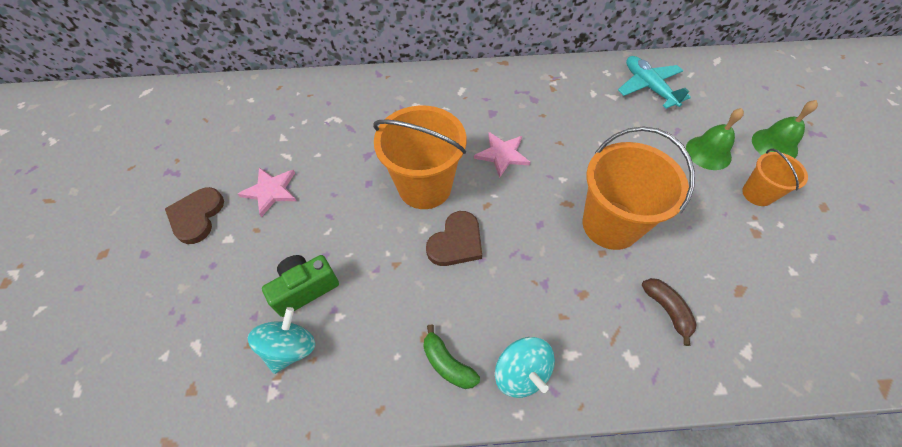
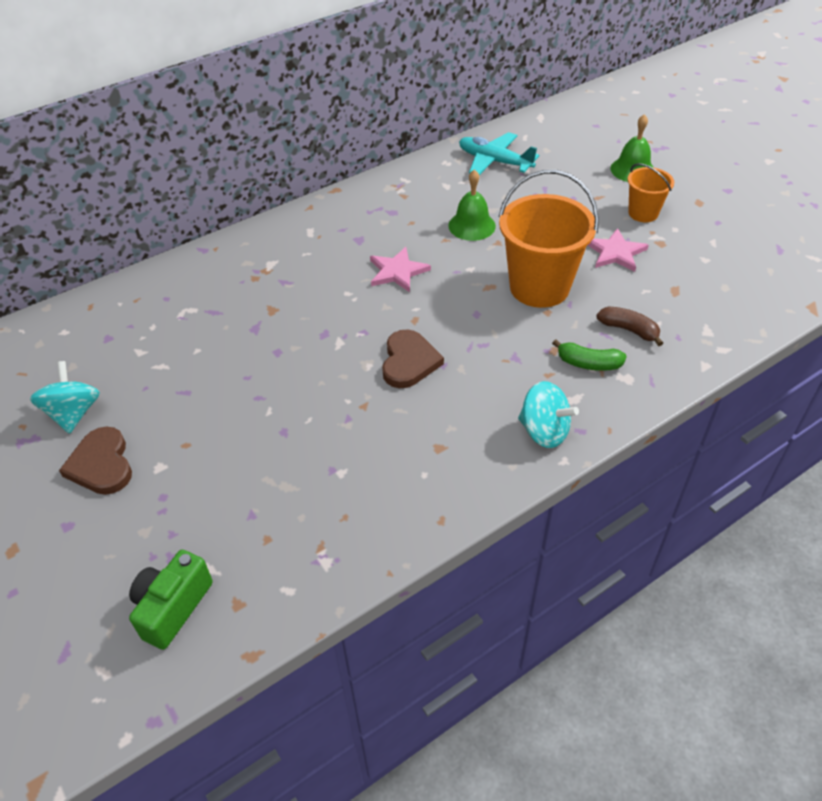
camera: 30 degrees left, 10 degrees down
(271, 191) = (171, 404): pink star -> pink star (615, 252)
(290, 348) = (313, 520): turquoise spinning top -> turquoise spinning top (73, 413)
(305, 289) = (286, 467): green camera -> green camera (172, 607)
(425, 187) = (340, 330): orange bucket -> none
(447, 364) = (475, 456): green banana -> green banana (588, 363)
(708, 152) = (583, 196): green bell -> green bell (472, 225)

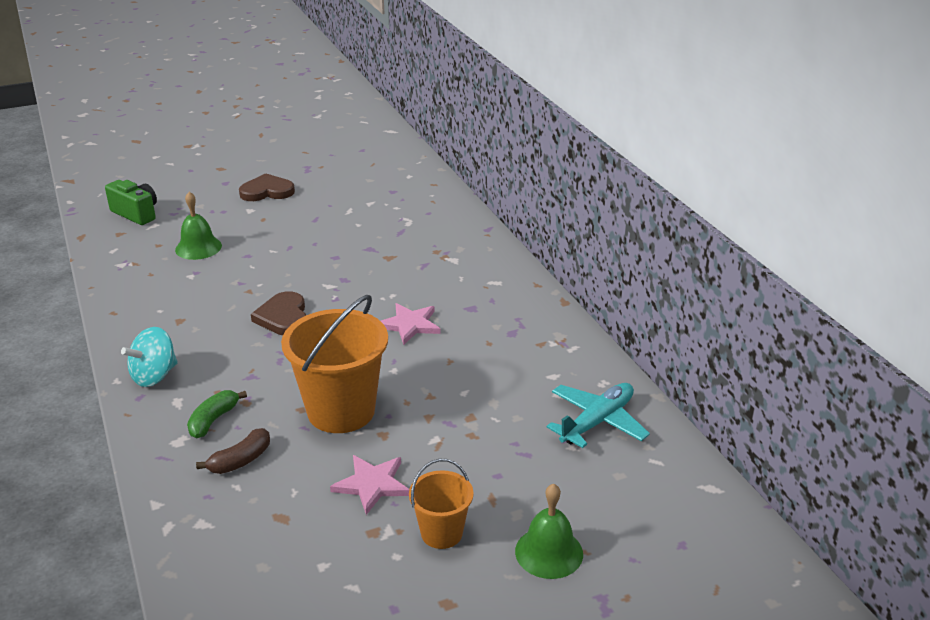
camera: 100 degrees right, 15 degrees down
(73, 413) = (321, 181): turquoise spinning top -> none
(409, 361) = (283, 317): brown heart -> brown heart turned 60 degrees clockwise
(472, 225) = (467, 382): green bell -> green bell (198, 247)

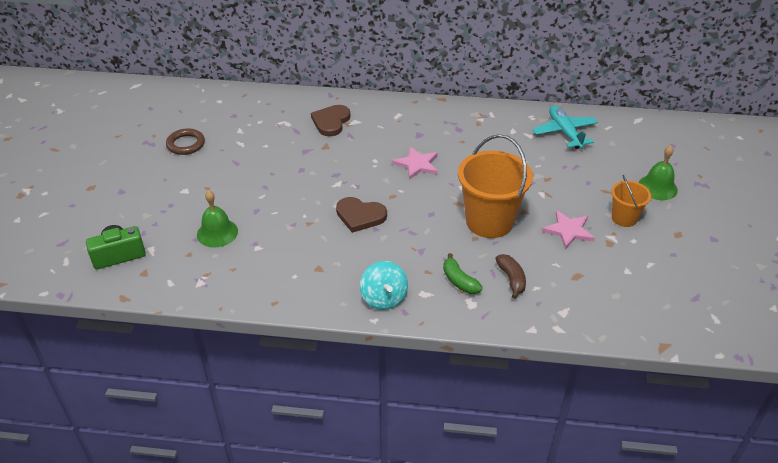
camera: 60 degrees left, 10 degrees up
(267, 191) = (163, 173): brown heart -> brown heart (331, 122)
(321, 185) = (186, 144): none -> brown ring

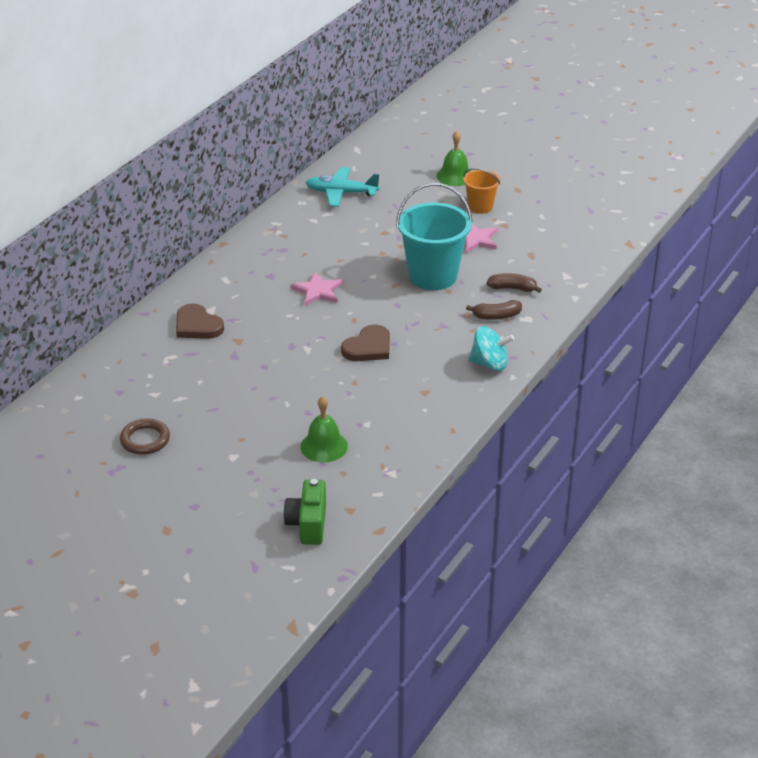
camera: 65 degrees left, 5 degrees down
(459, 281) = (496, 316): green banana -> brown banana
(489, 221) = (433, 276): orange bucket -> turquoise bucket

